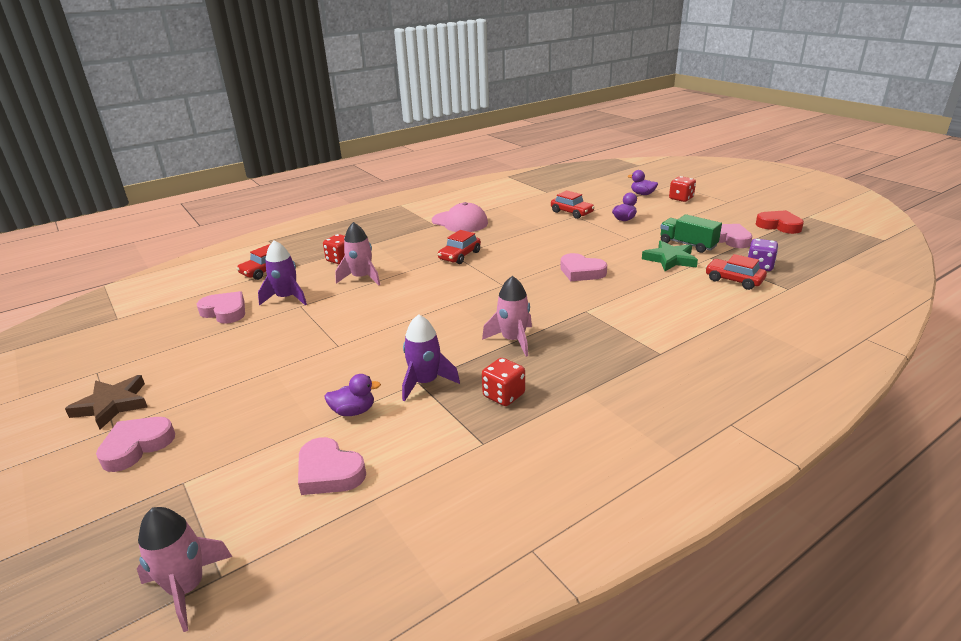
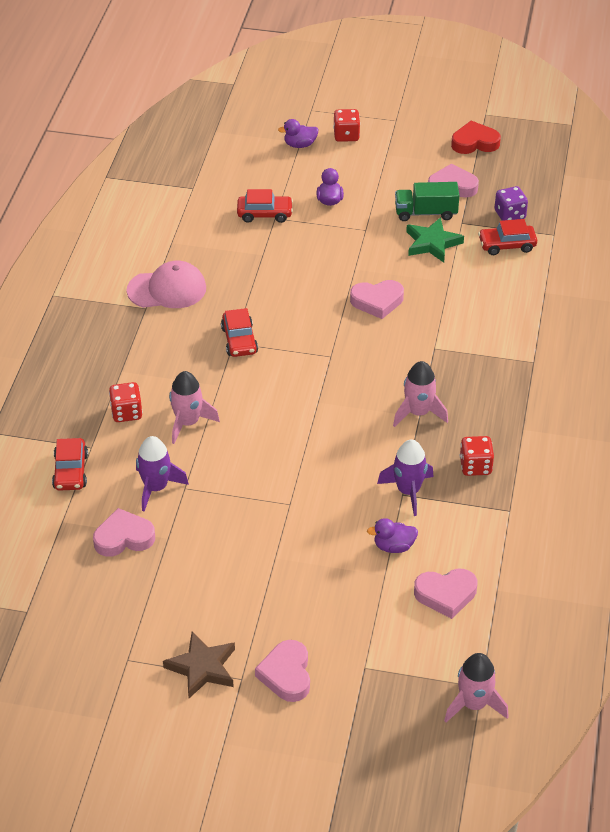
camera: 45 degrees left, 15 degrees up
(353, 411) = (393, 546): purple duck -> purple duck turned 135 degrees counterclockwise

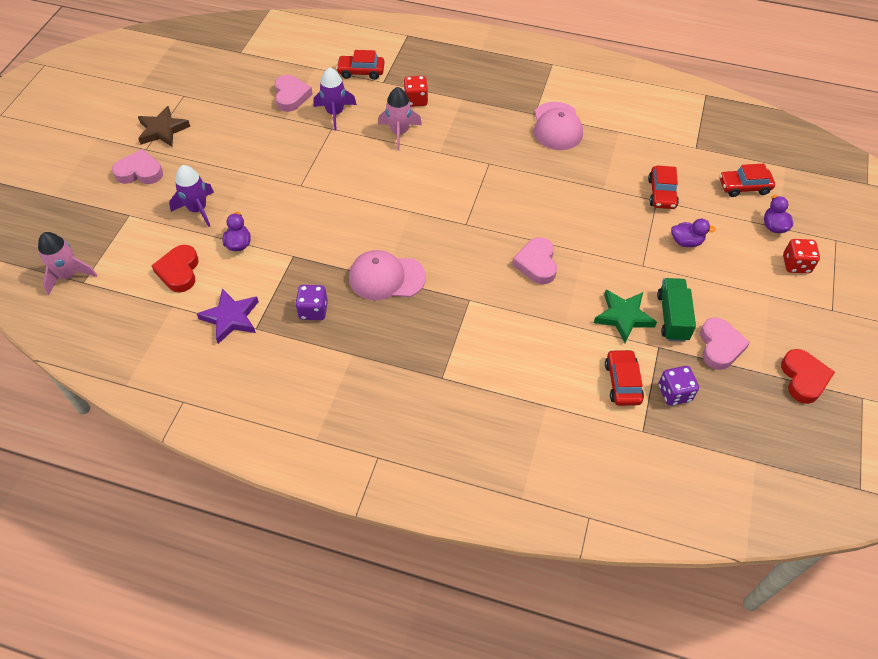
camera: 95 degrees right, 10 degrees up
(239, 340) = (491, 167): red car -> red car (744, 187)
(408, 491) = (295, 260): purple rocket -> purple rocket (197, 209)
(418, 413) = (386, 277): pink rocket -> pink cap
(446, 594) = (179, 271): pink heart -> red heart
(475, 466) = (313, 310): red dice -> purple dice
(501, 534) = (231, 318): none -> purple star

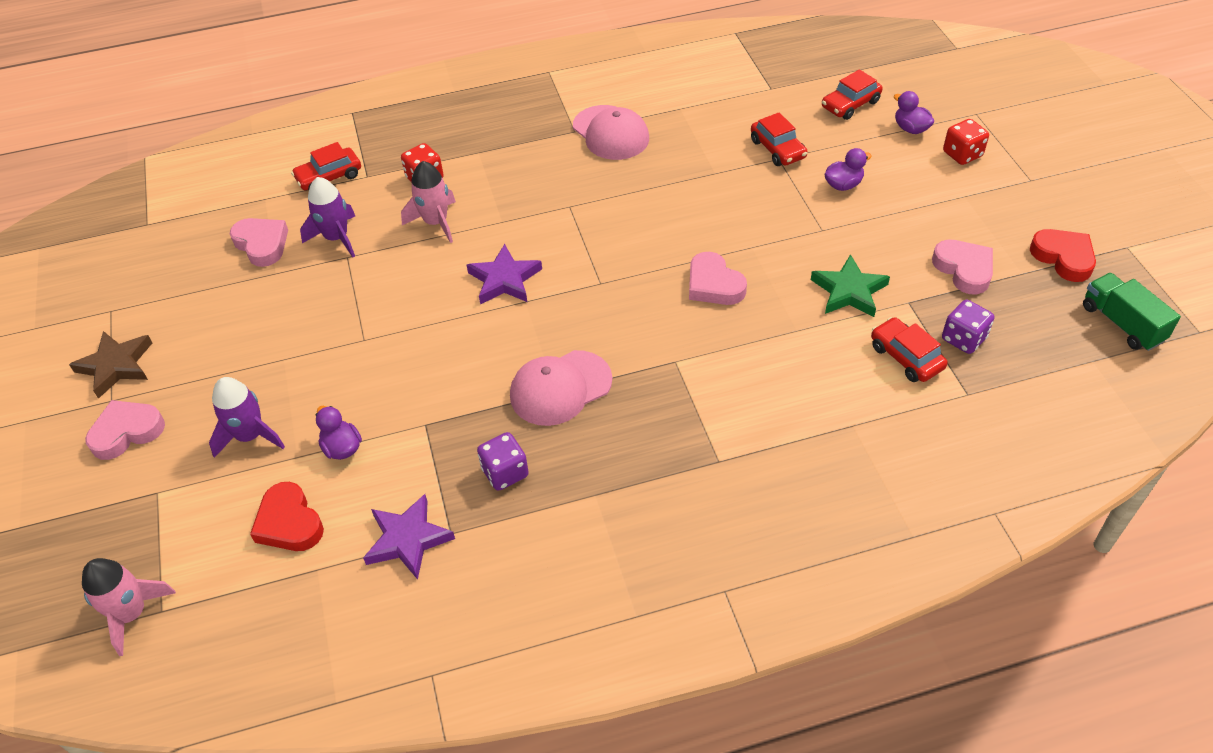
camera: 30 degrees left, 5 degrees down
(410, 191) = (504, 279): none -> purple star
(672, 317) = (896, 265): green truck -> green truck (1122, 323)

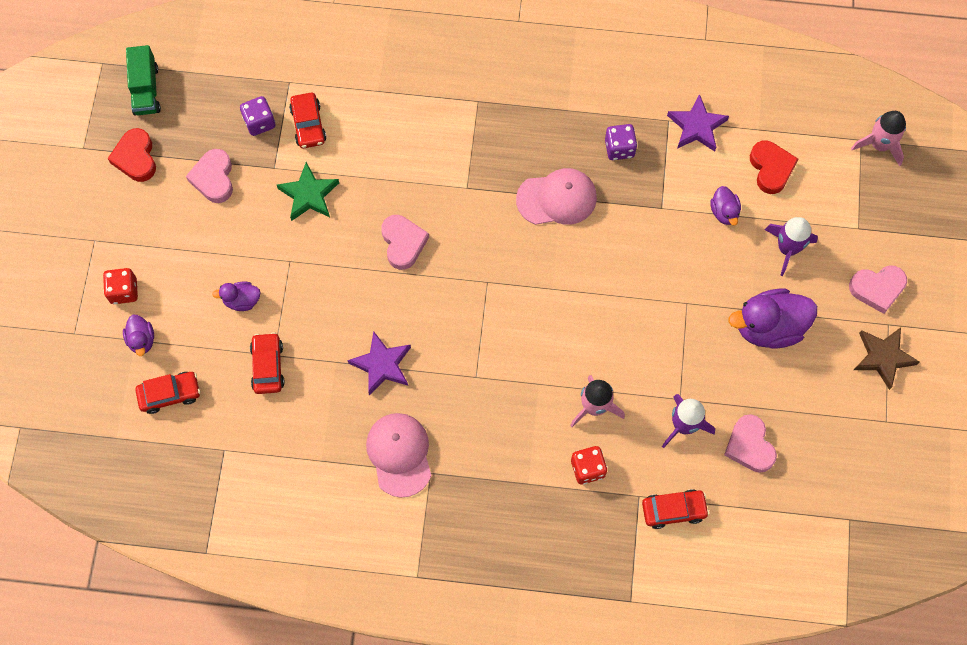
camera: 160 degrees left, 20 degrees up
(260, 349) = (768, 327): none -> purple duck
(504, 279) = (559, 317): purple star -> purple star (382, 365)

